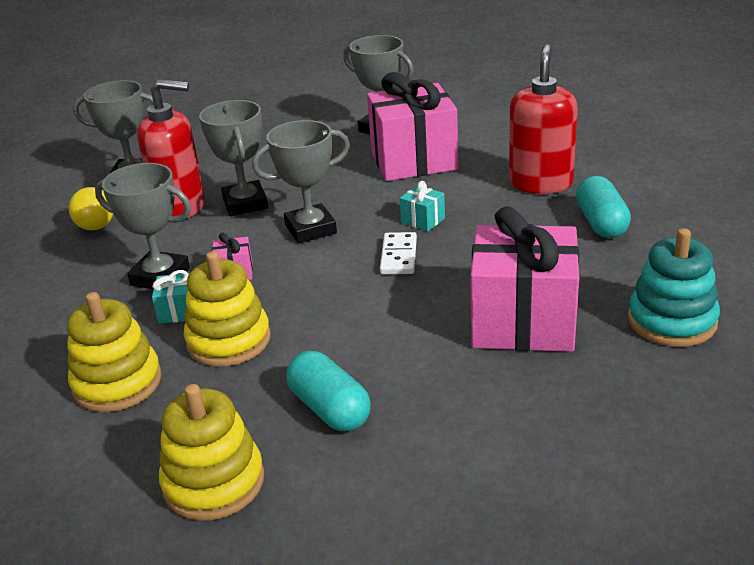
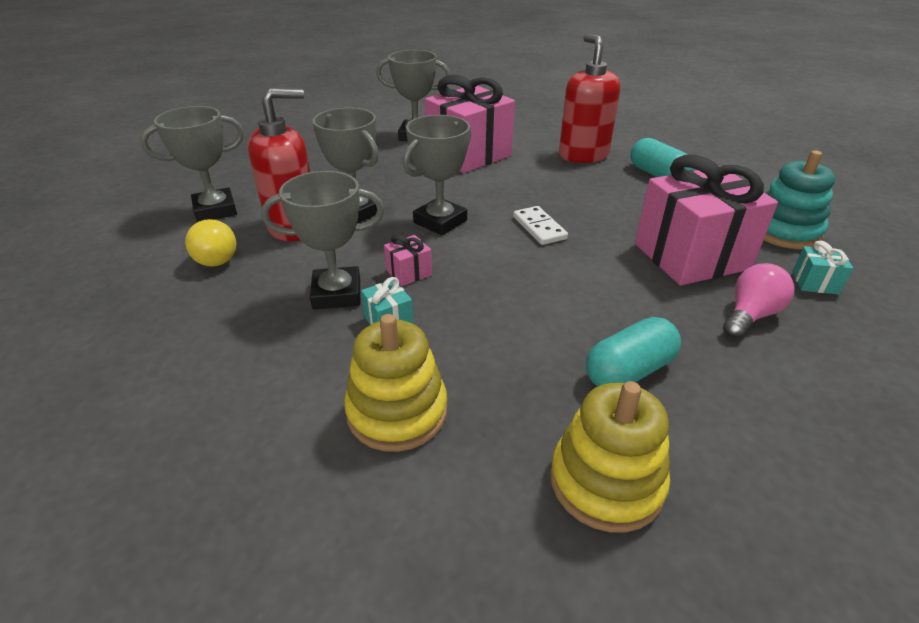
camera: 30 degrees left, 5 degrees up
(229, 340) = (469, 335): yellow stacking toy -> none
(329, 409) = (629, 371): turquoise capsule -> turquoise capsule turned 60 degrees counterclockwise
(423, 220) = (527, 197): turquoise gift -> turquoise gift (815, 283)
(509, 395) = (750, 315): none -> pink light bulb

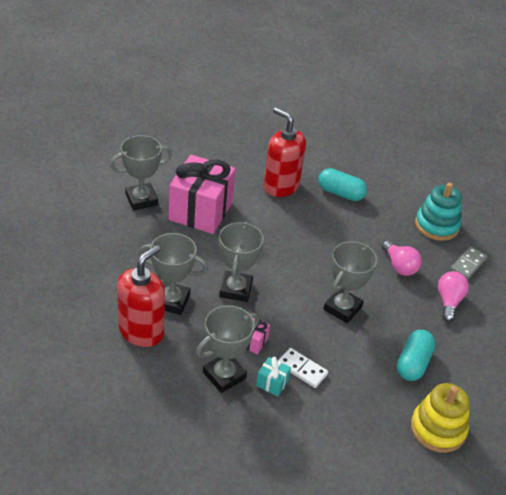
camera: 35 degrees left, 5 degrees up
(215, 210) = (65, 337): grey trophy -> grey trophy (342, 308)
(215, 256) = (115, 378): yellow light bulb -> none
(397, 412) = (324, 436): yellow stacking toy -> none
(539, 228) = (301, 272): white domino -> white domino (302, 369)
(691, 256) = (399, 266): pink gift -> pink light bulb
(815, 283) = (468, 264): turquoise gift -> grey domino

